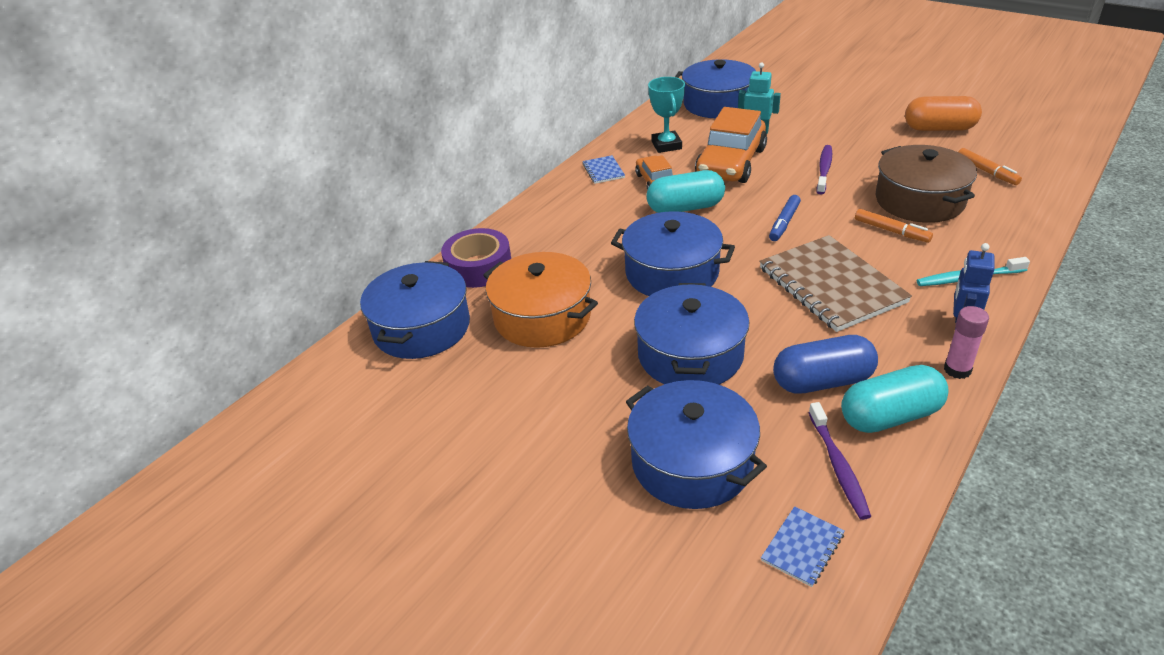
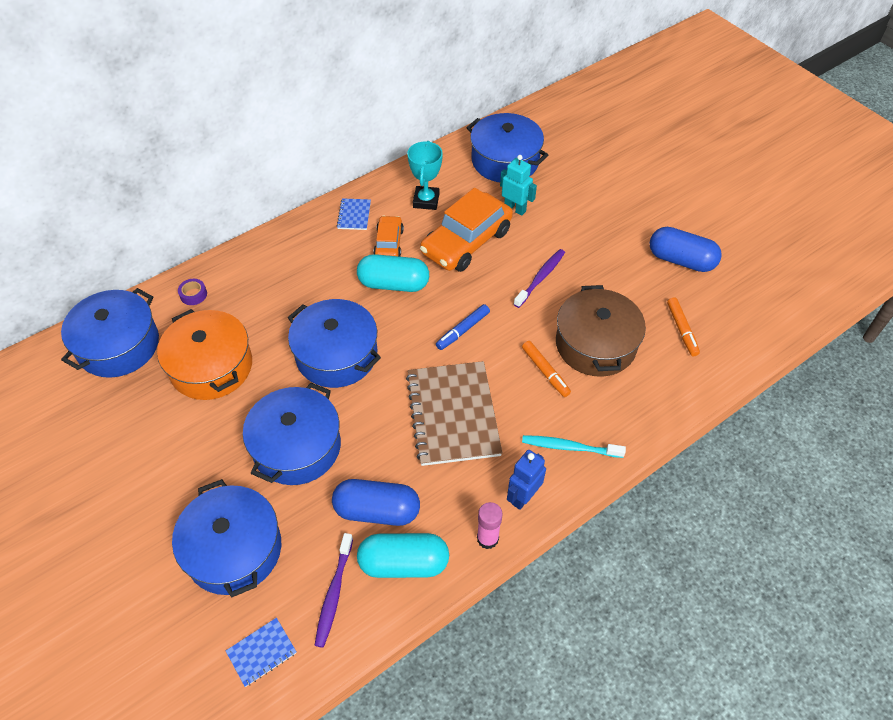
camera: 15 degrees right, 15 degrees up
(478, 267) = (193, 295): purple tape -> purple tape, size x0.46
(939, 128) = (681, 260): orange capsule -> blue capsule

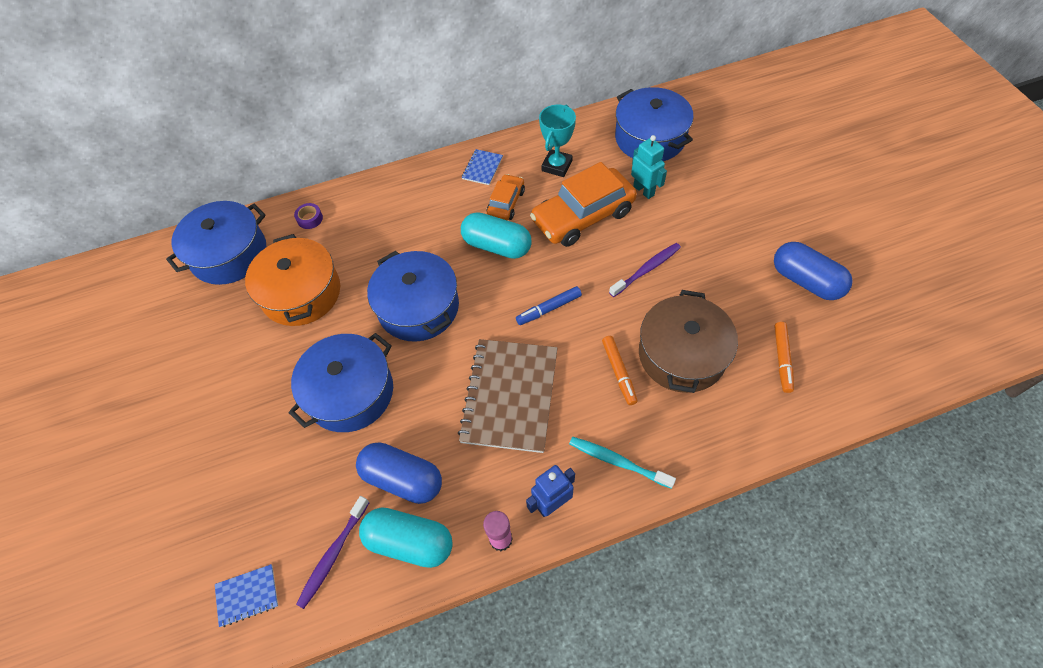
camera: 20 degrees right, 5 degrees up
(234, 549) = (258, 482): blue pot -> none

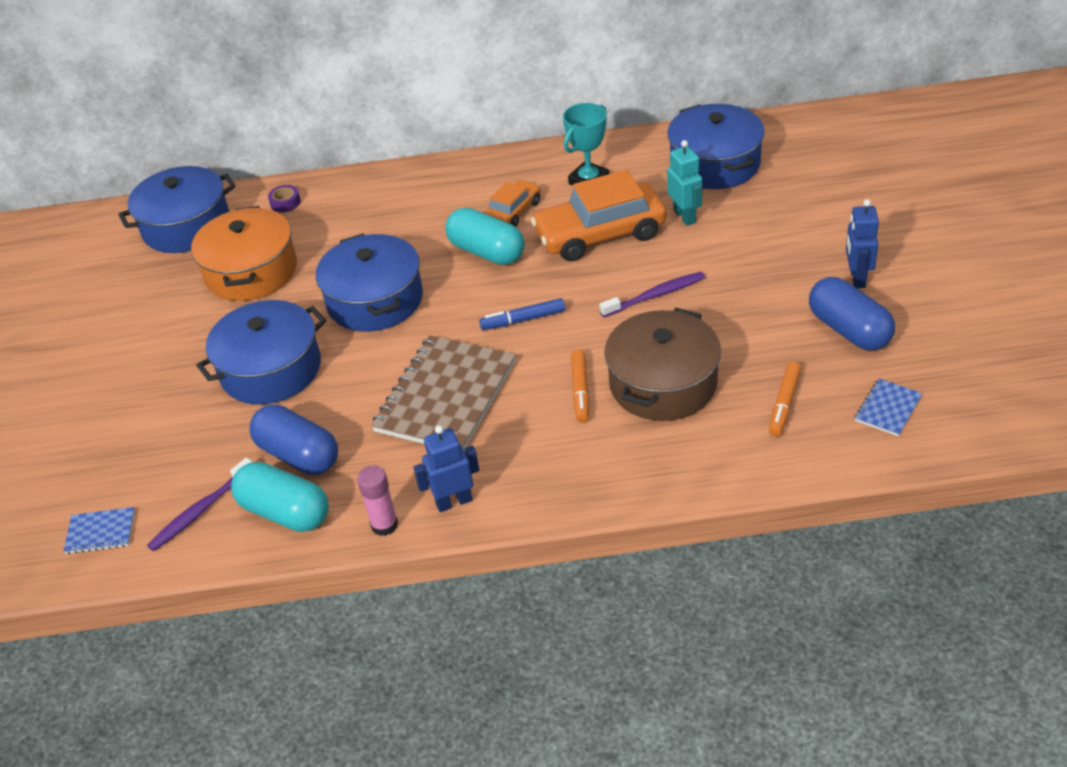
camera: 15 degrees right, 15 degrees down
(482, 168) = (499, 174): blue notebook -> blue notebook (888, 408)
(618, 461) = (544, 474): turquoise toothbrush -> none
(794, 231) = (857, 278): none -> blue robot

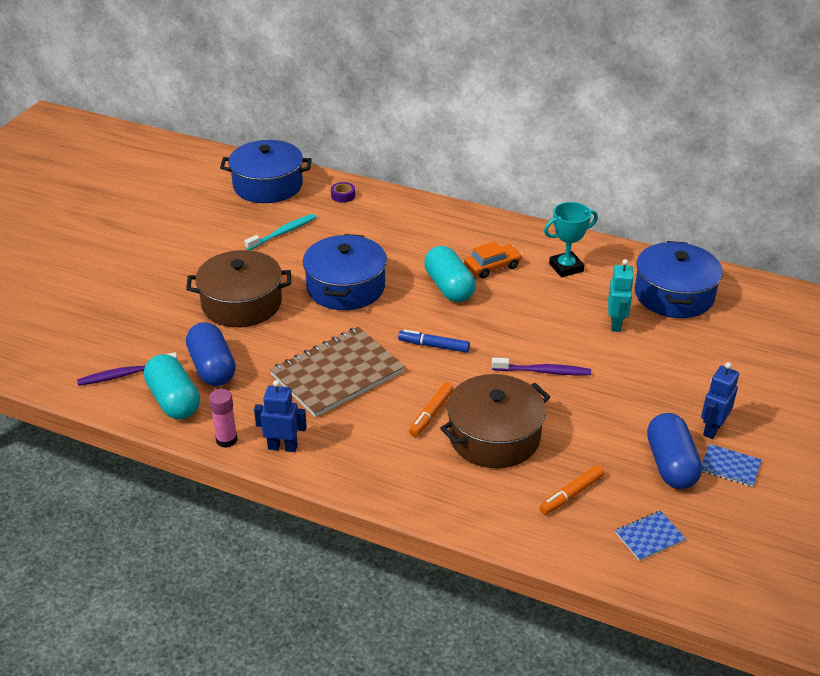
camera: 25 degrees right, 5 degrees down
(100, 532) = (59, 358): blue notebook -> blue notebook (730, 467)
(251, 271) = (283, 233): orange pot -> turquoise toothbrush
(271, 369) = (242, 303): blue pot -> brown pot
(600, 234) = (541, 309): orange car -> none

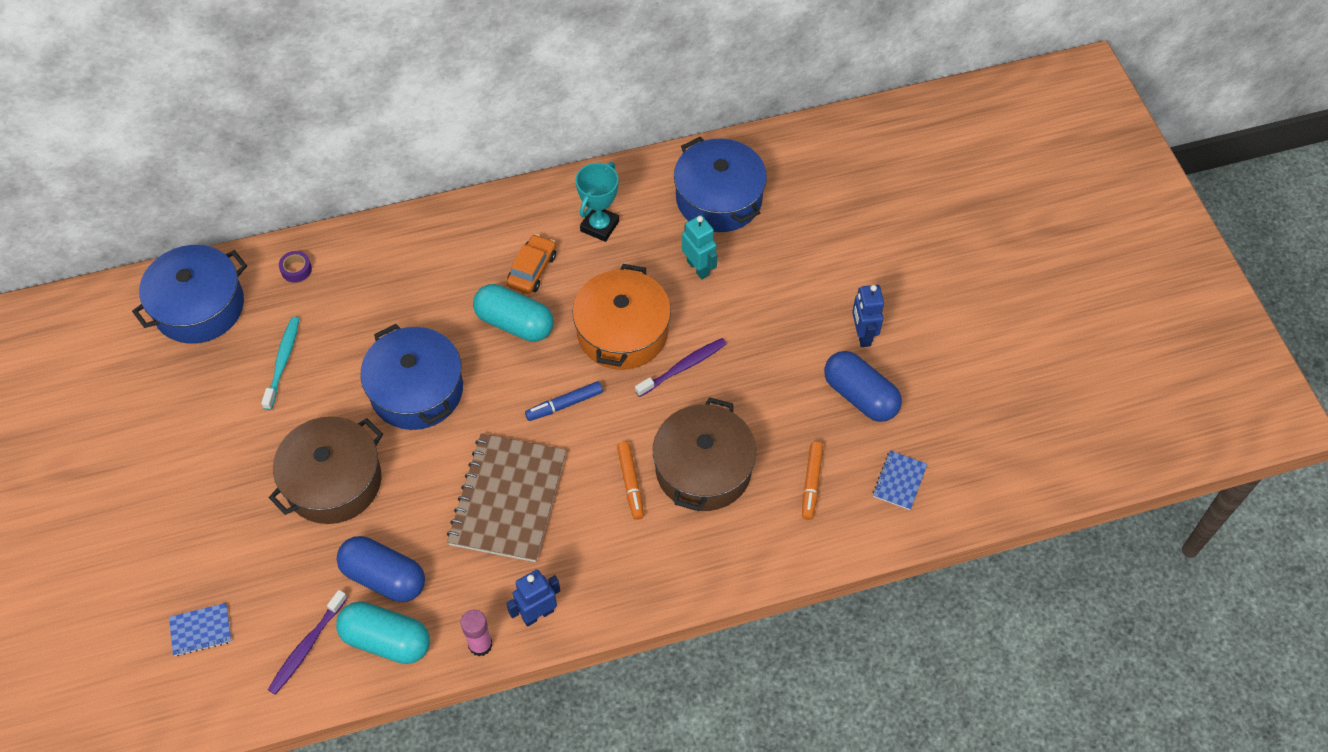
camera: 40 degrees left, 20 degrees up
(519, 329) = (622, 332): none -> orange pot
(730, 467) = (904, 366): blue notebook -> blue notebook (201, 630)

